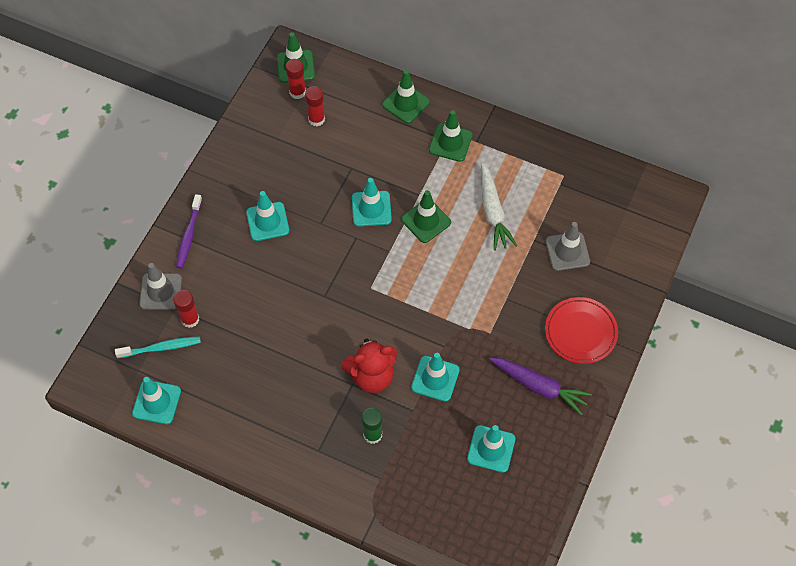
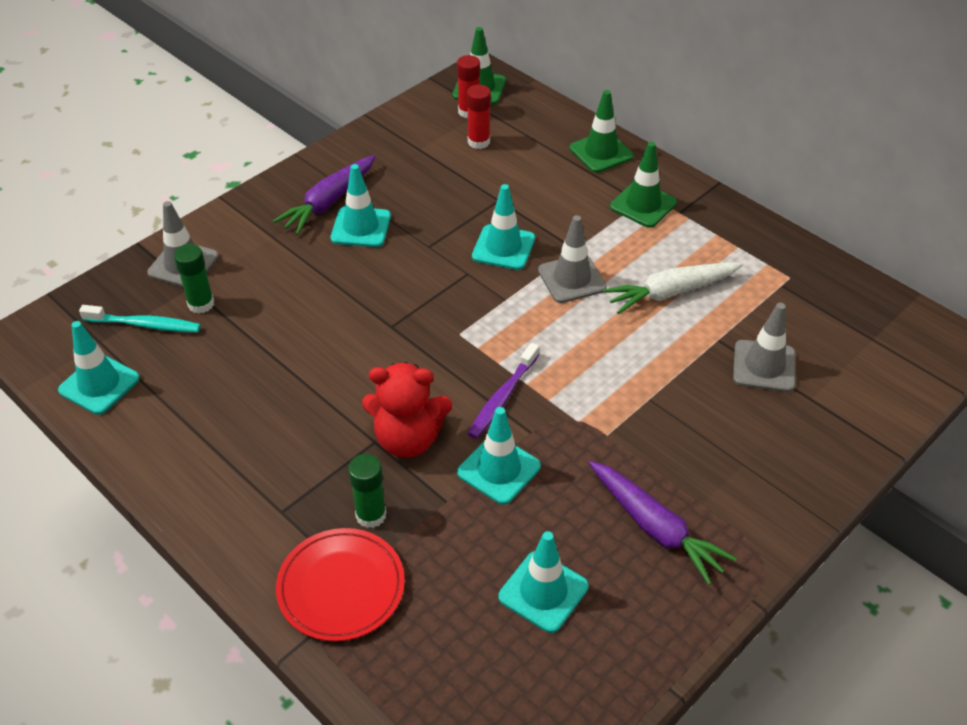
camera: 20 degrees right, 15 degrees down
(189, 235) = (254, 216): purple toothbrush -> purple toothbrush (502, 397)
(190, 319) = (201, 304): red glue stick -> green glue stick
(235, 206) = (329, 202): none -> purple carrot
(426, 221) = (572, 279): green traffic cone -> grey traffic cone
(493, 212) = (671, 292): white carrot -> white carrot turned 60 degrees clockwise
(580, 332) = (748, 473): red plate -> red plate (341, 587)

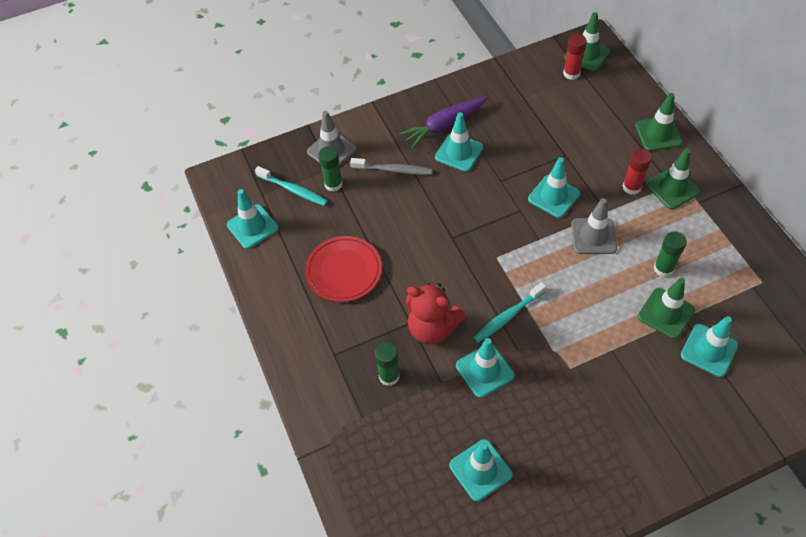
camera: 25 degrees right, 10 degrees up
(280, 267) = (393, 170): none -> grey toothbrush
(341, 587) = (353, 421): red plate -> red plate (343, 271)
(478, 142) = (569, 102): red glue stick -> red glue stick (631, 187)
(502, 397) = (508, 316): purple toothbrush -> turquoise toothbrush
(655, 528) = (575, 450): purple carrot -> none
(671, 292) = (663, 268): white carrot -> green glue stick
(696, 340) = (666, 313): none -> green traffic cone
(764, 366) = (709, 350): grey traffic cone -> turquoise traffic cone

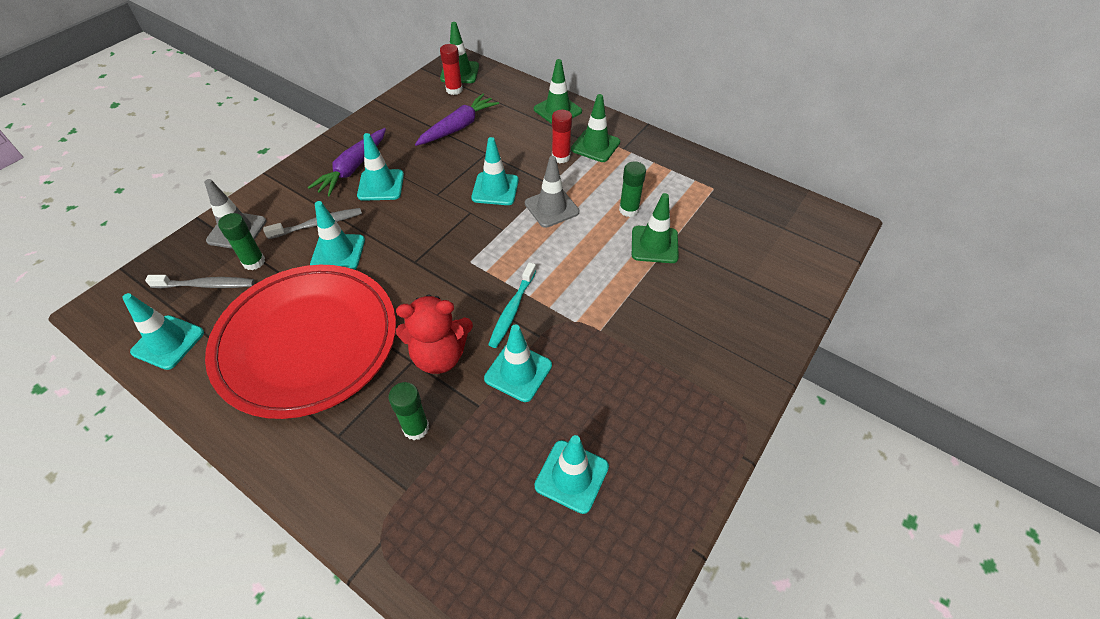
camera: 35 degrees left, 5 degrees down
(293, 190) = (206, 285): turquoise toothbrush -> grey toothbrush
(343, 271) = (307, 342): red plate -> red plate, size x1.92
(554, 117) = (458, 127): none -> purple carrot
(709, 350) = (709, 259): turquoise traffic cone -> turquoise traffic cone (338, 252)

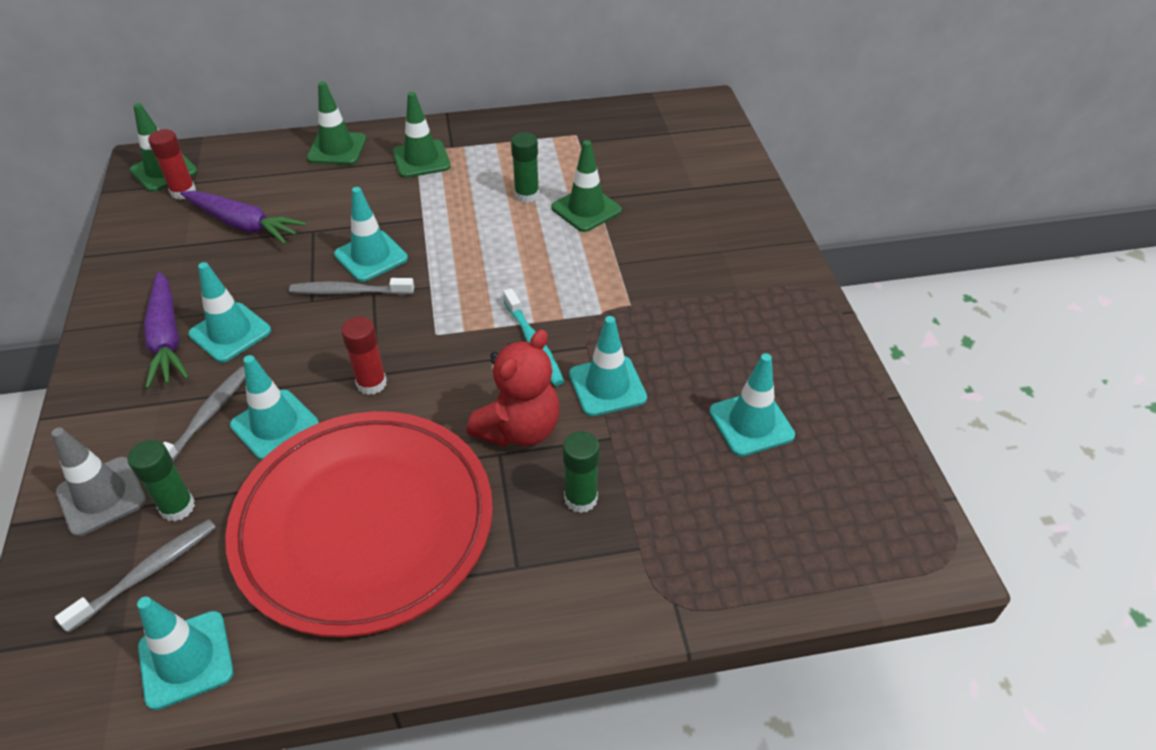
camera: 45 degrees left, 5 degrees down
(458, 127) = (243, 225): purple carrot -> purple carrot turned 120 degrees clockwise
(459, 203) = (349, 292): none -> grey toothbrush
(551, 208) = (452, 237): grey traffic cone -> none
(560, 157) = (400, 189): red glue stick -> red glue stick (371, 383)

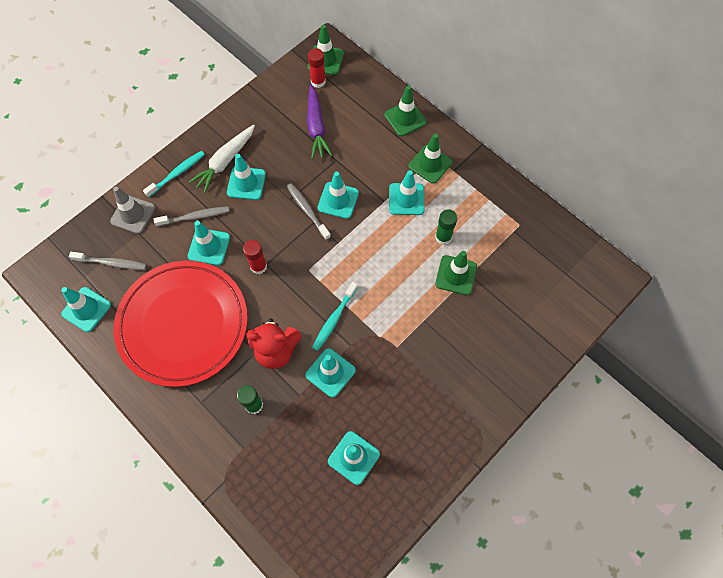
camera: 55 degrees right, 20 degrees up
(109, 403) = (177, 173): none -> turquoise toothbrush
(167, 338) = (225, 162): purple carrot -> white carrot
(177, 507) = (146, 246): green glue stick -> none
(442, 199) = (406, 199): none -> turquoise traffic cone

